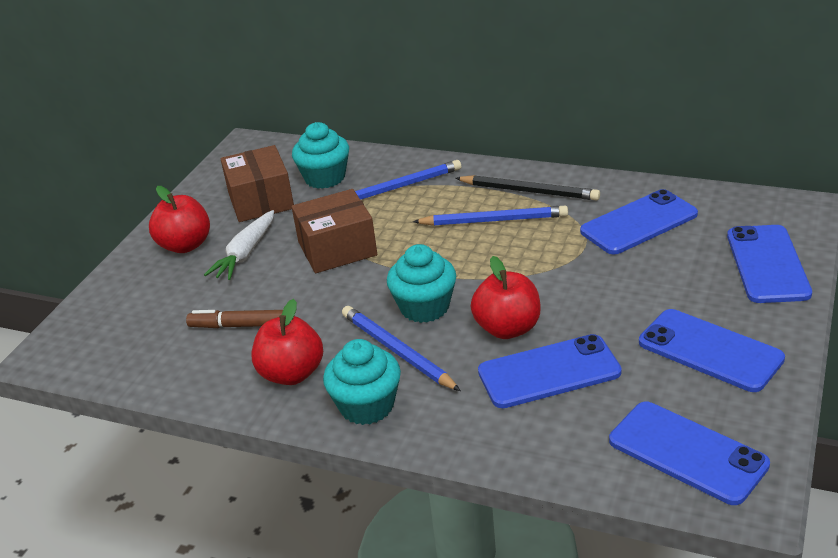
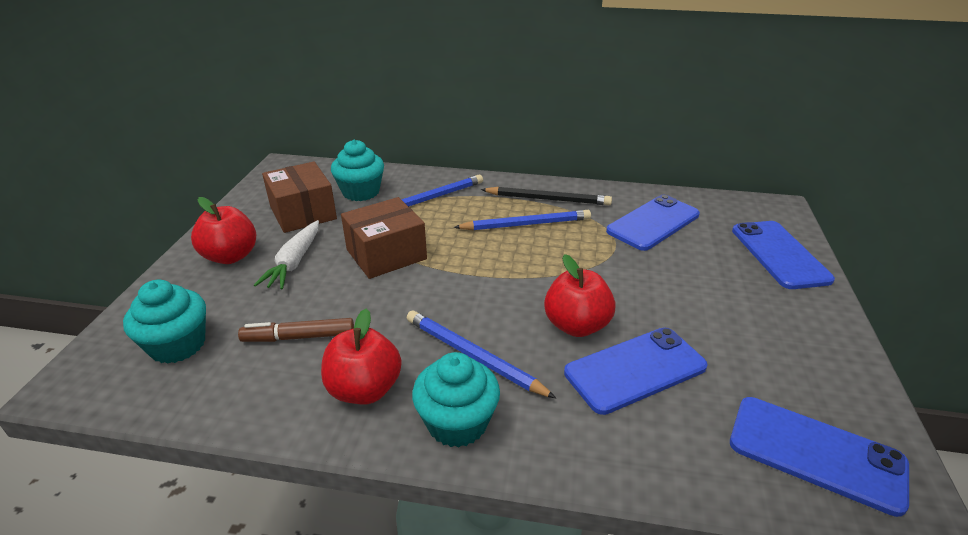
camera: 15 degrees left, 0 degrees up
(424, 307) = (487, 308): turquoise cupcake -> turquoise cupcake (178, 345)
(710, 350) = (776, 337): blue phone -> none

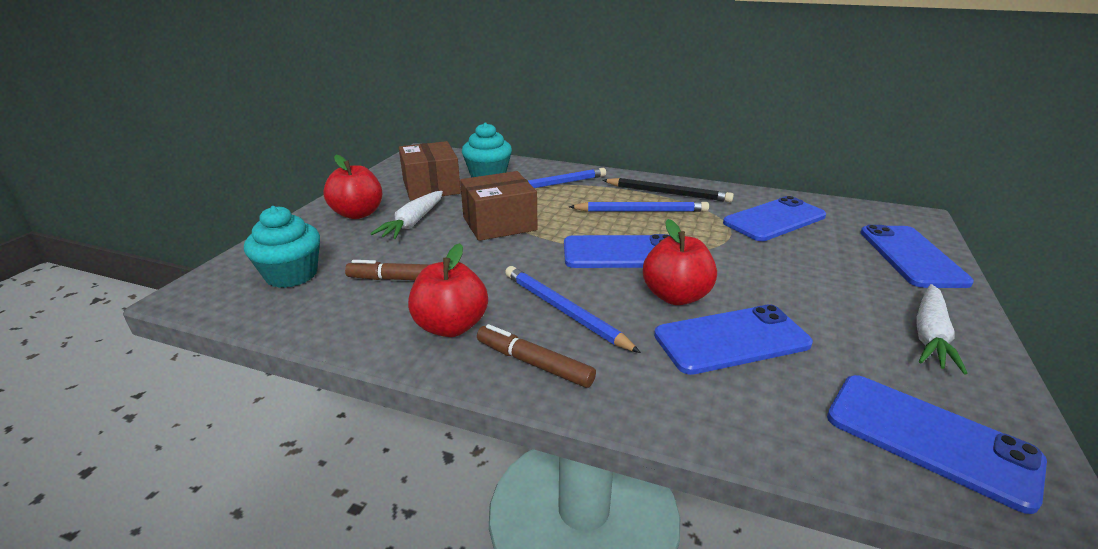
camera: 10 degrees right, 5 degrees down
(457, 423) = (534, 363): turquoise cupcake -> brown marker
(515, 279) = (621, 253): none -> blue phone
(804, 342) = (930, 335): none -> white carrot

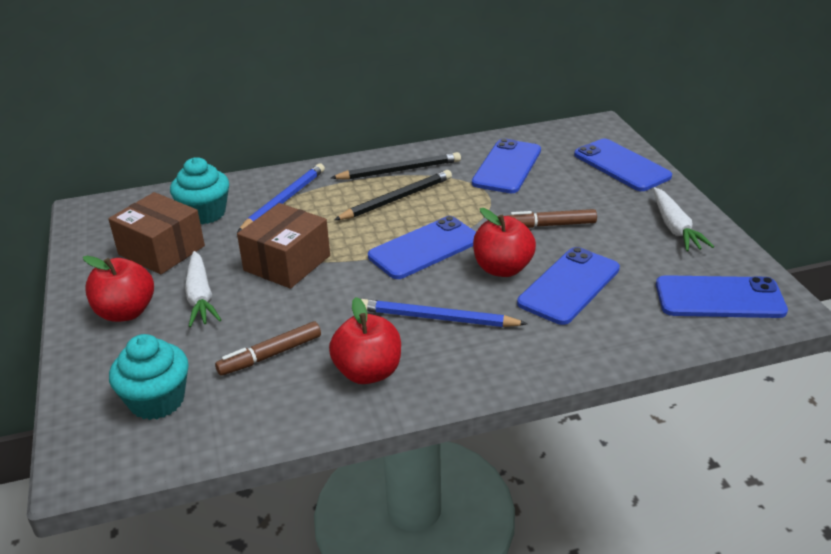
camera: 35 degrees left, 5 degrees up
(534, 363) = (463, 368): brown marker -> brown marker (550, 225)
(641, 211) = (396, 199): blue pencil -> black pencil

